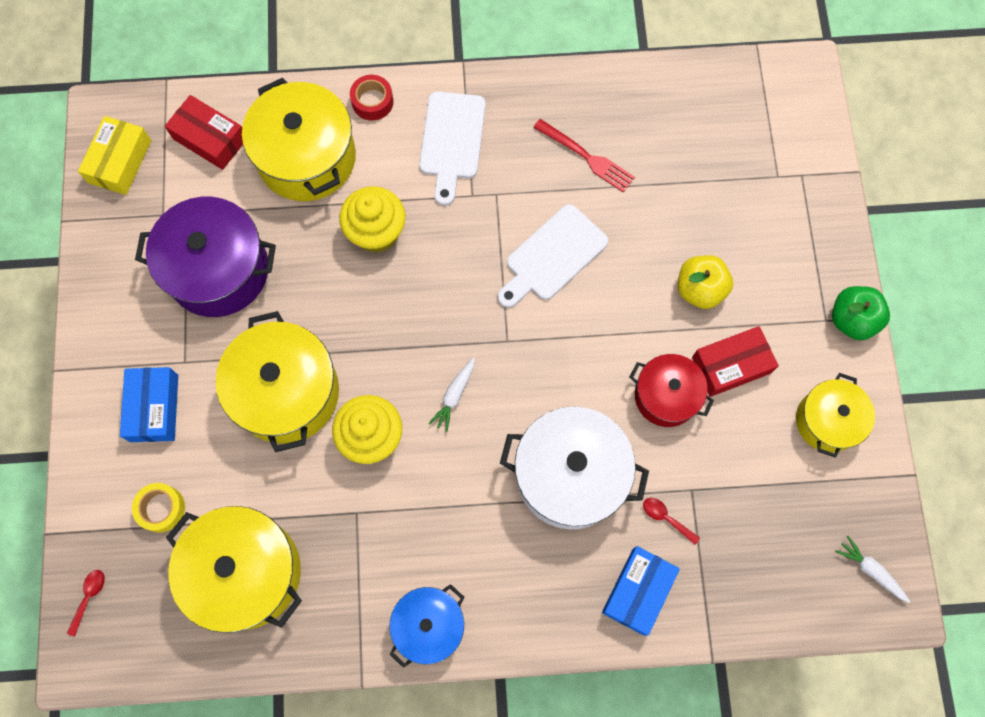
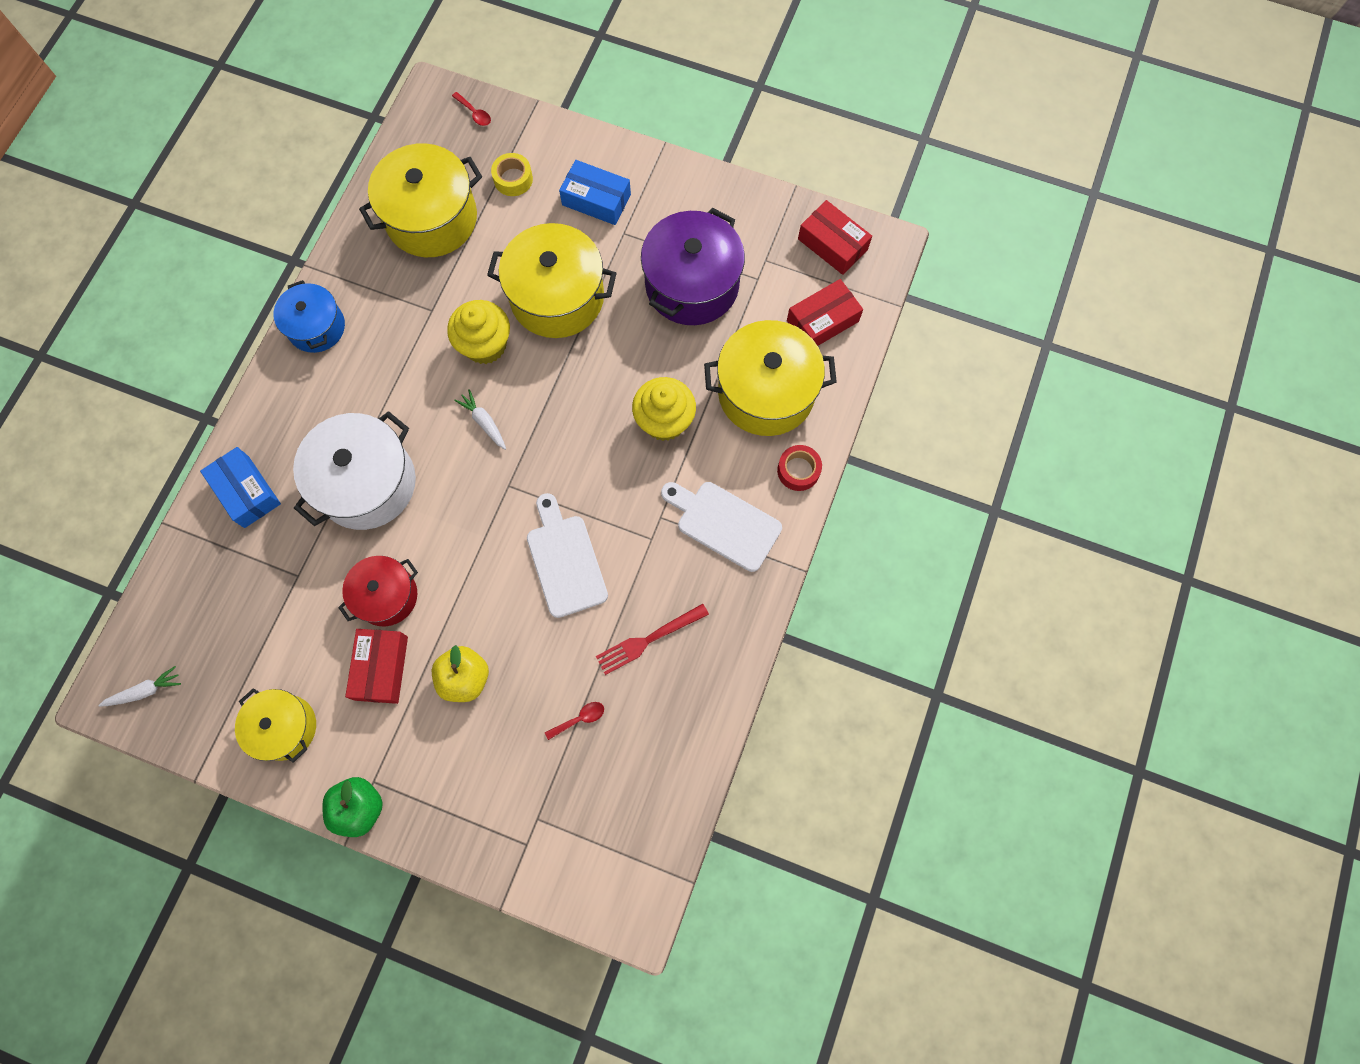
camera: 115 degrees right, 0 degrees up
(120, 161) = (832, 244): yellow box -> red box
(666, 518) = (288, 543): red spoon -> red spoon (579, 719)

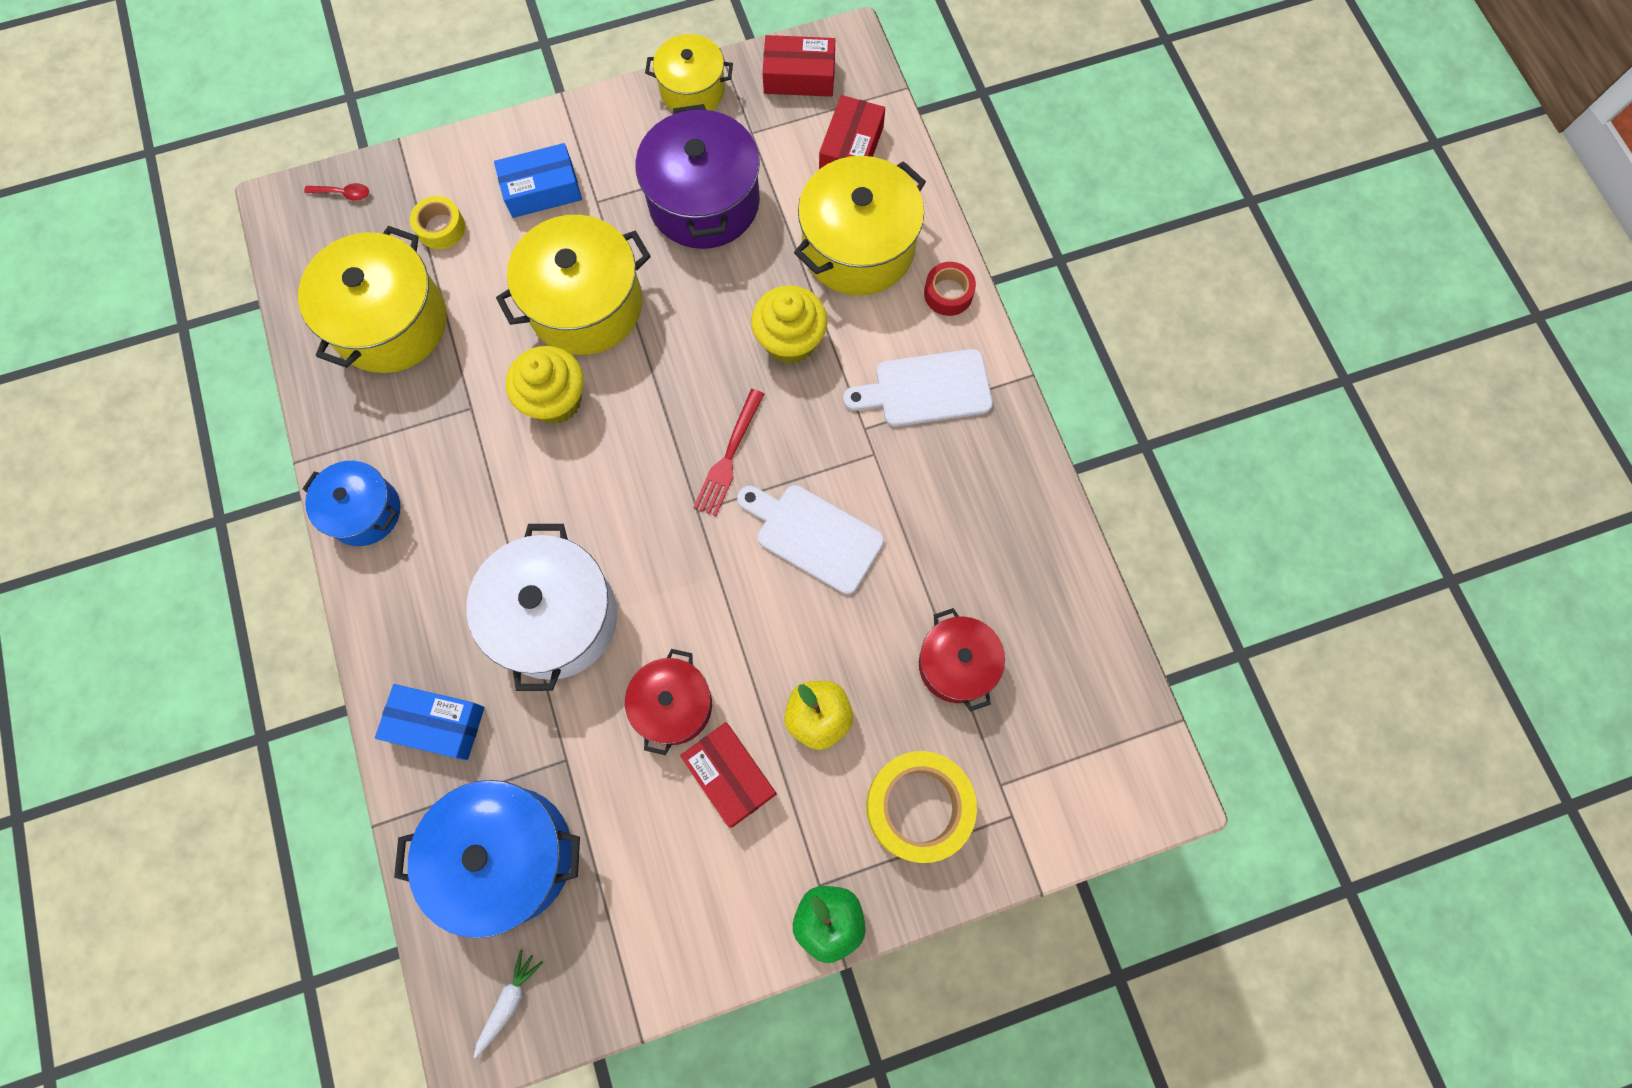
camera: 40 degrees left, 0 degrees up
(216, 604) = (506, 855): none -> blue pot
(284, 727) = (686, 911): yellow pot -> yellow pot (692, 90)
(474, 787) = (918, 807): none -> yellow tape
(484, 422) = (620, 471): white carrot -> none
(579, 719) = (956, 665): red spoon -> red pot
(648, 640) = (953, 544): red fork -> red fork (729, 457)

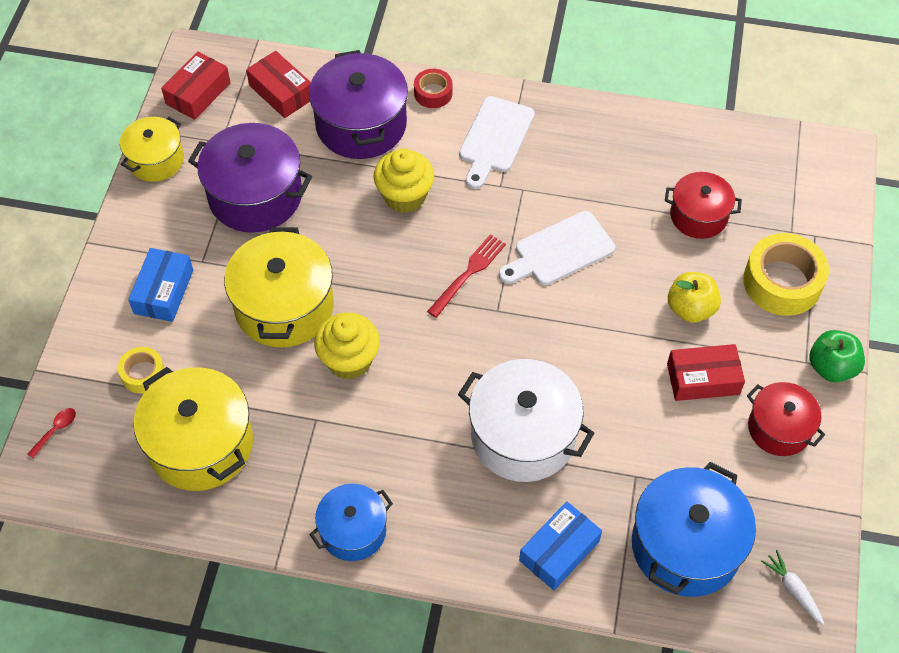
camera: 60 degrees left, 15 degrees down
(673, 705) = (633, 390): red pot -> red pot (779, 428)
(729, 457) = (468, 273): red fork -> red fork turned 105 degrees counterclockwise
(858, 247) = (361, 124): yellow pot -> purple pot

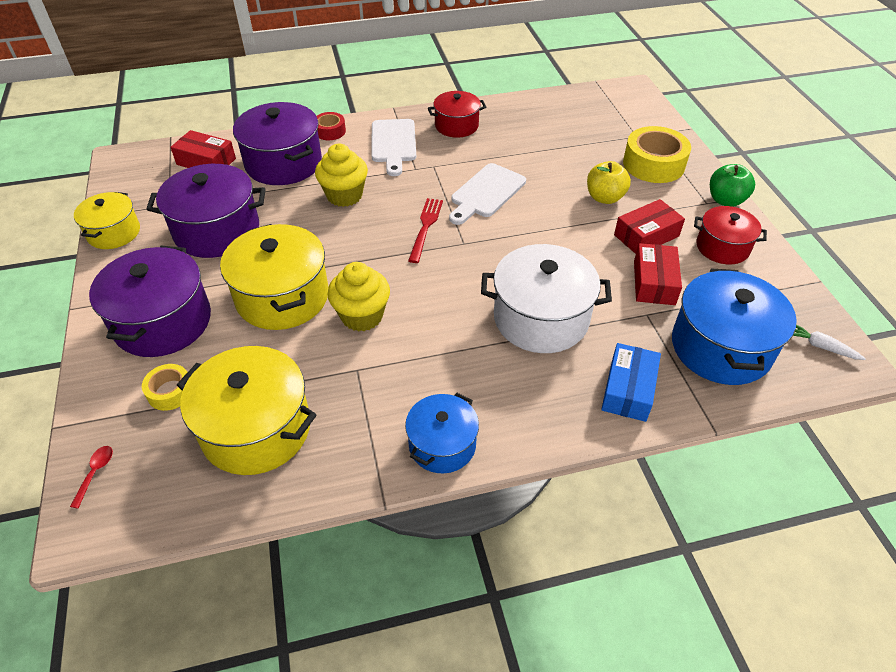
camera: 25 degrees left, 10 degrees down
(163, 291) = (163, 322): blue box -> purple pot
(198, 93) = (133, 180): red box -> red box (654, 282)
(698, 216) = (569, 145): red pot -> red pot (456, 126)

